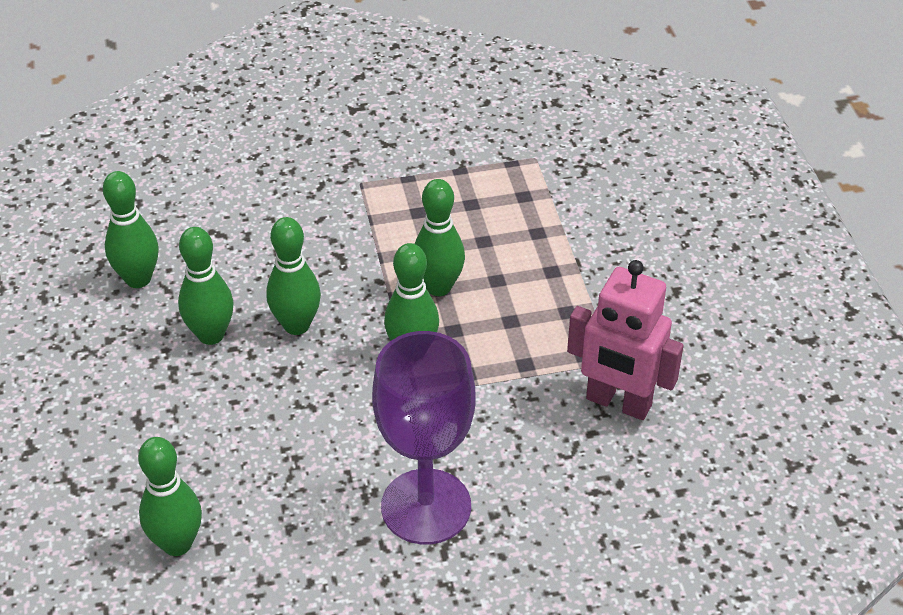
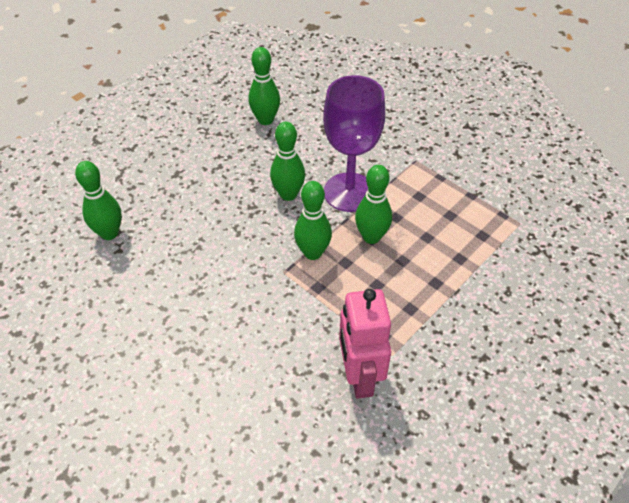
camera: 55 degrees right, 5 degrees up
(211, 335) = (253, 166): green bowling pin -> none
(426, 506) = (205, 323): purple goblet -> purple goblet (349, 192)

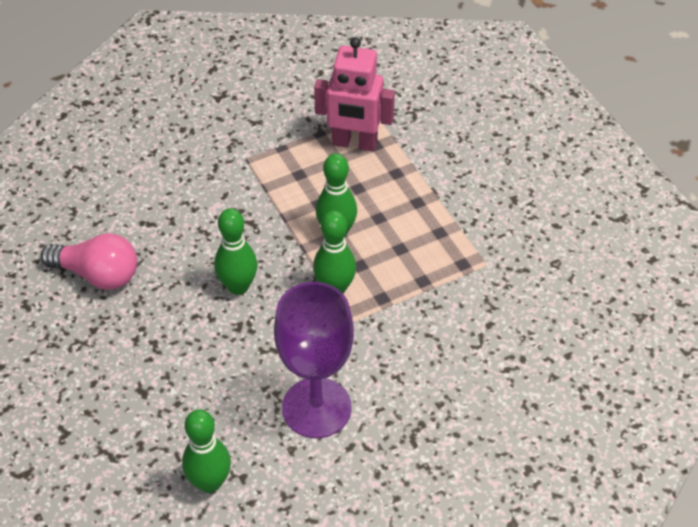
camera: 70 degrees left, 0 degrees up
(265, 120) = (98, 274): green bowling pin -> pink light bulb
(349, 192) = (263, 230): purple goblet -> purple goblet (316, 408)
(359, 376) = (501, 297): pink robot -> pink robot (354, 143)

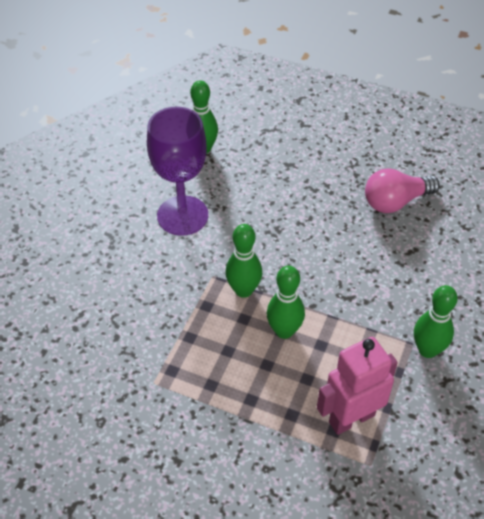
camera: 140 degrees right, 0 degrees up
(238, 286) = (306, 250): green bowling pin -> green bowling pin (427, 350)

